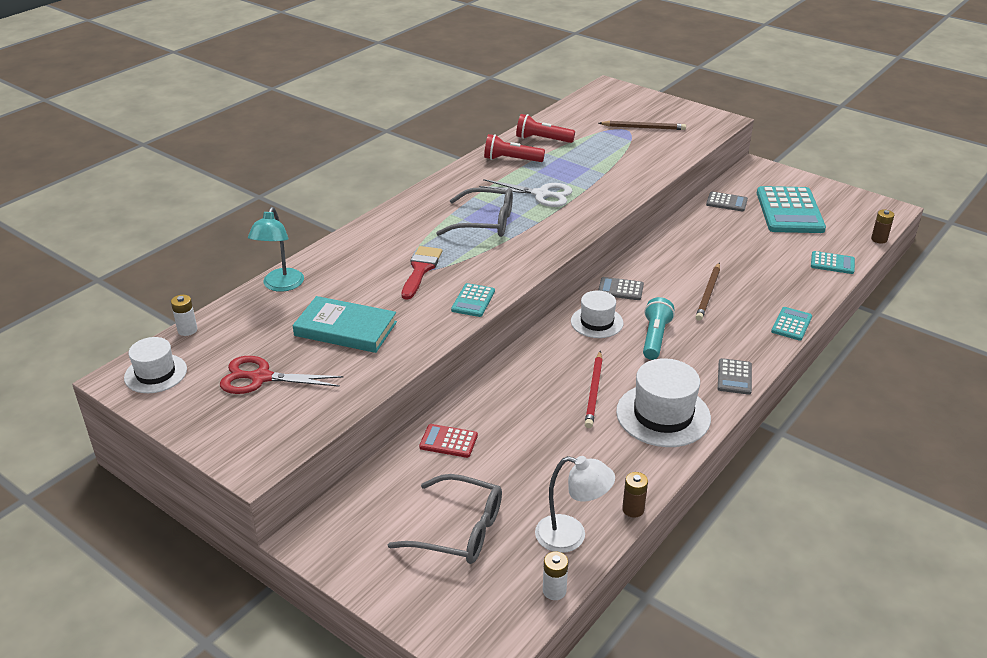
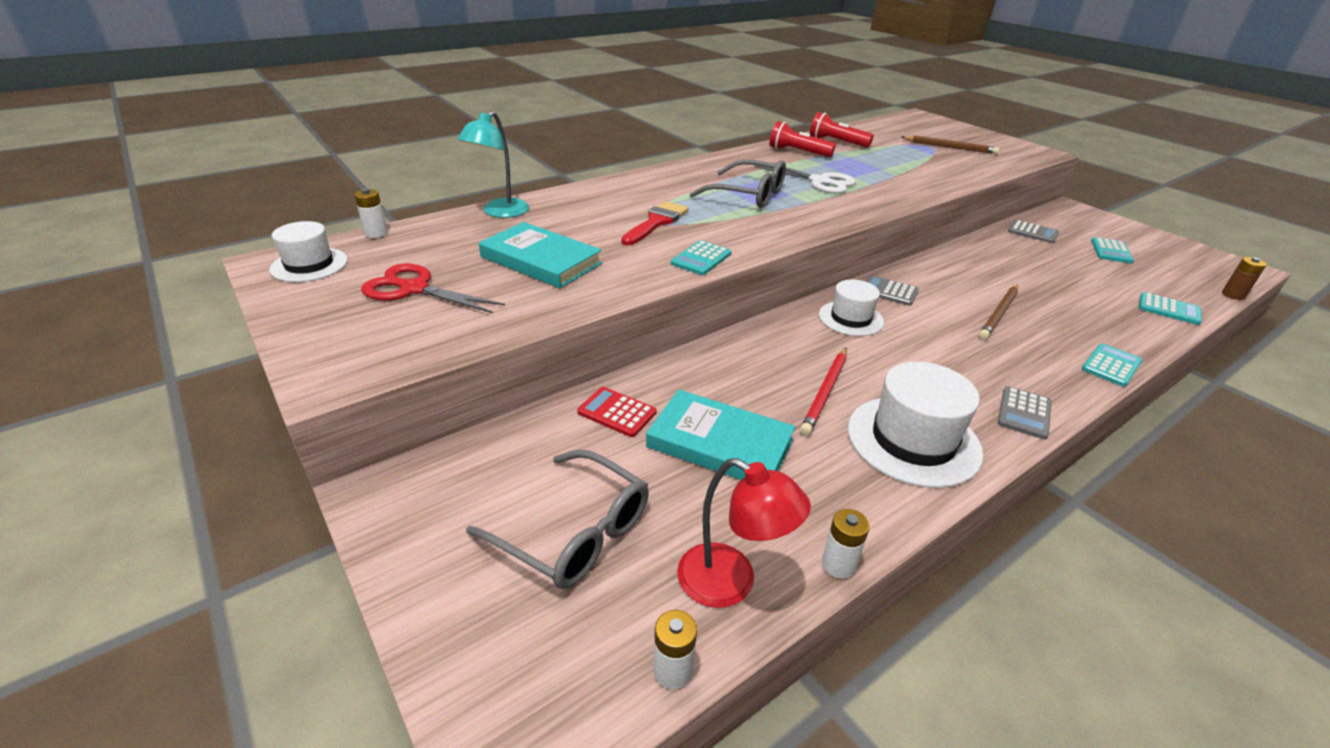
camera: 15 degrees right, 0 degrees up
(532, 447) = (720, 443): none -> turquoise book
(571, 536) = (731, 583): white lamp -> red lamp
(633, 509) = (838, 565): brown battery -> white battery
(655, 337) = (921, 347): turquoise flashlight -> none
(789, 211) = (1111, 251): turquoise calculator -> turquoise calculator, size x0.48

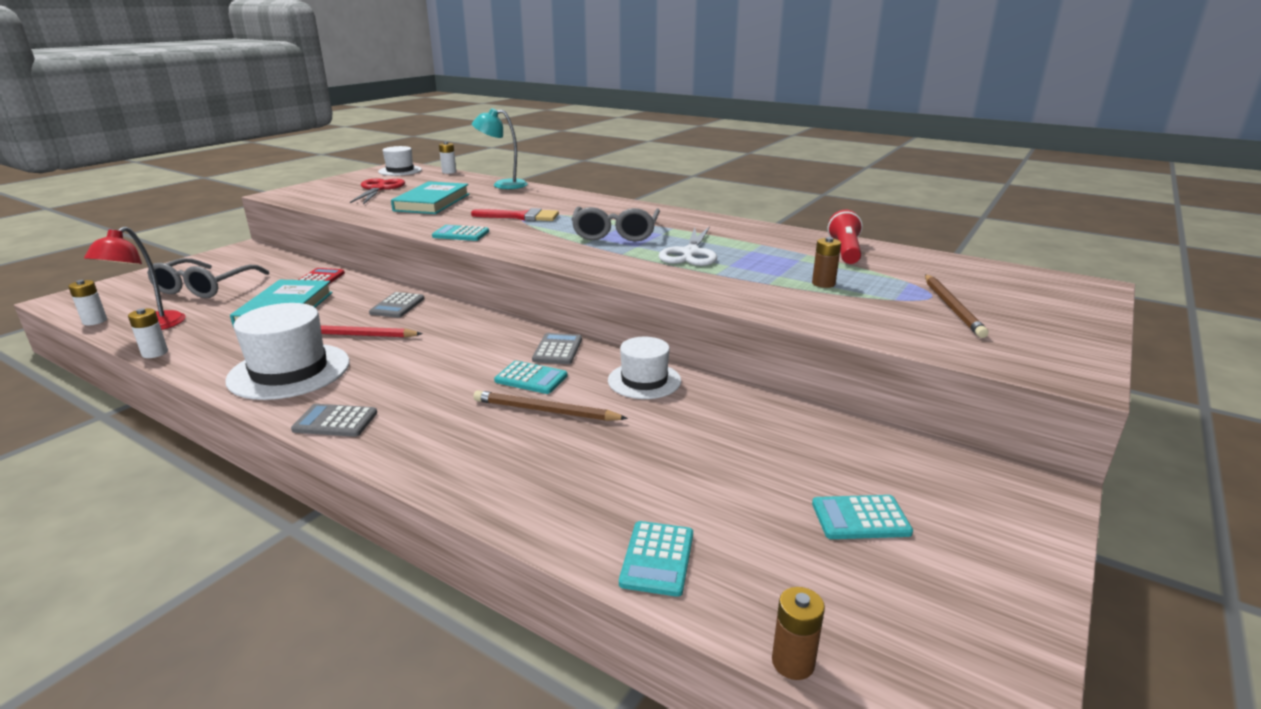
camera: 70 degrees right, 10 degrees down
(797, 152) = (774, 239): red flashlight -> none
(851, 318) = (486, 336): white hat -> white hat (644, 380)
(902, 162) = (823, 283): none -> brown battery
(1033, 232) = (851, 442): grey calculator -> grey calculator (397, 306)
(1111, 365) = (449, 483): turquoise calculator -> turquoise calculator (531, 378)

